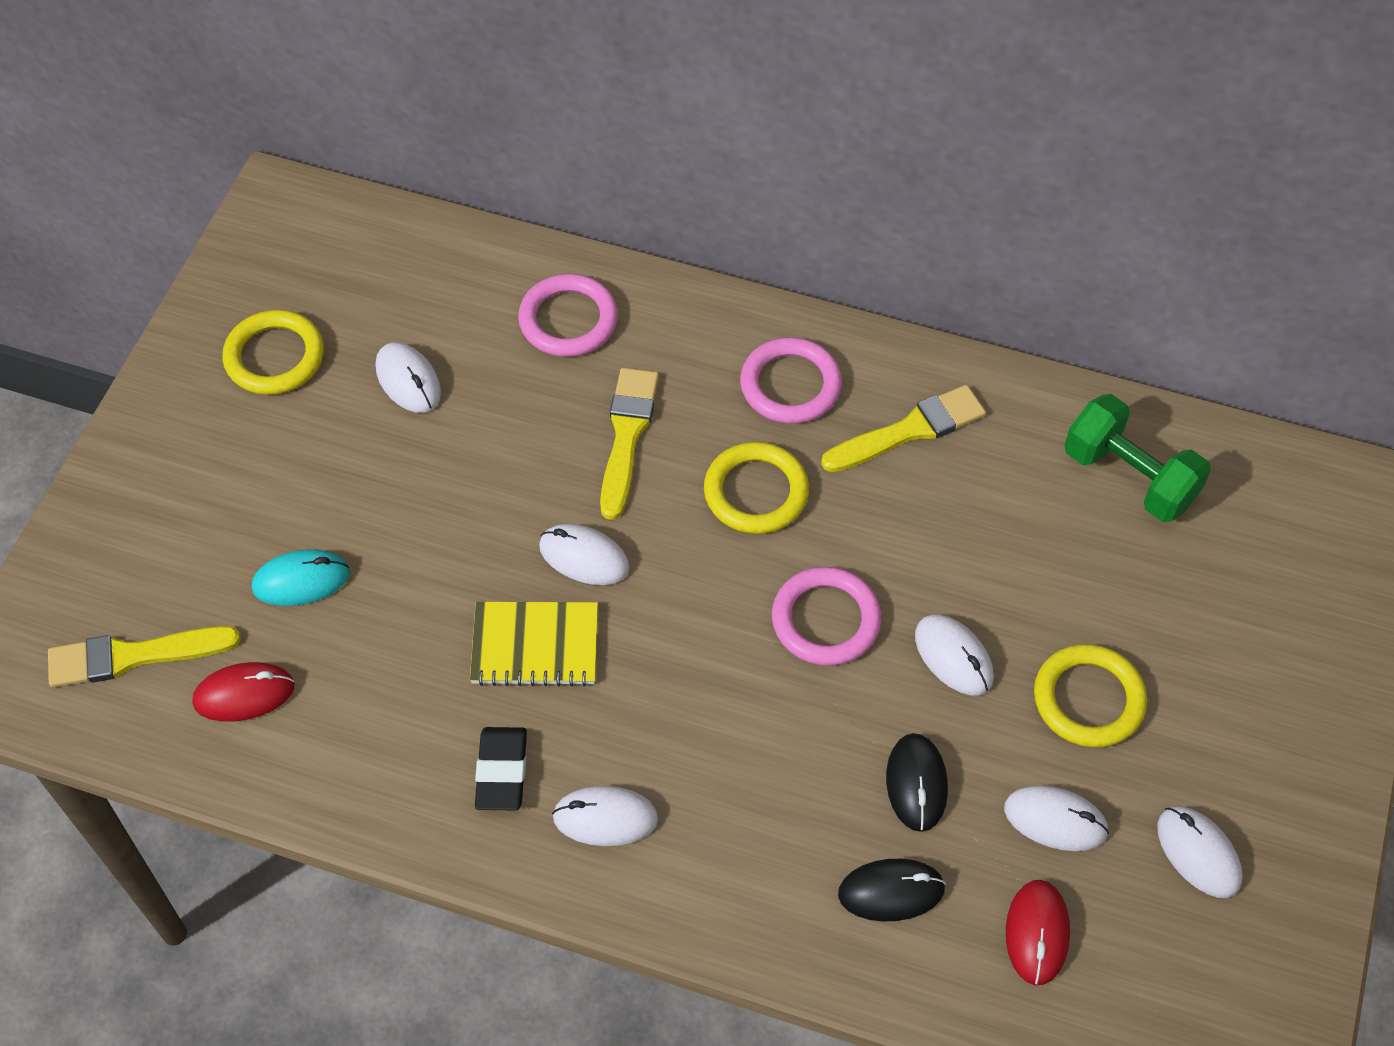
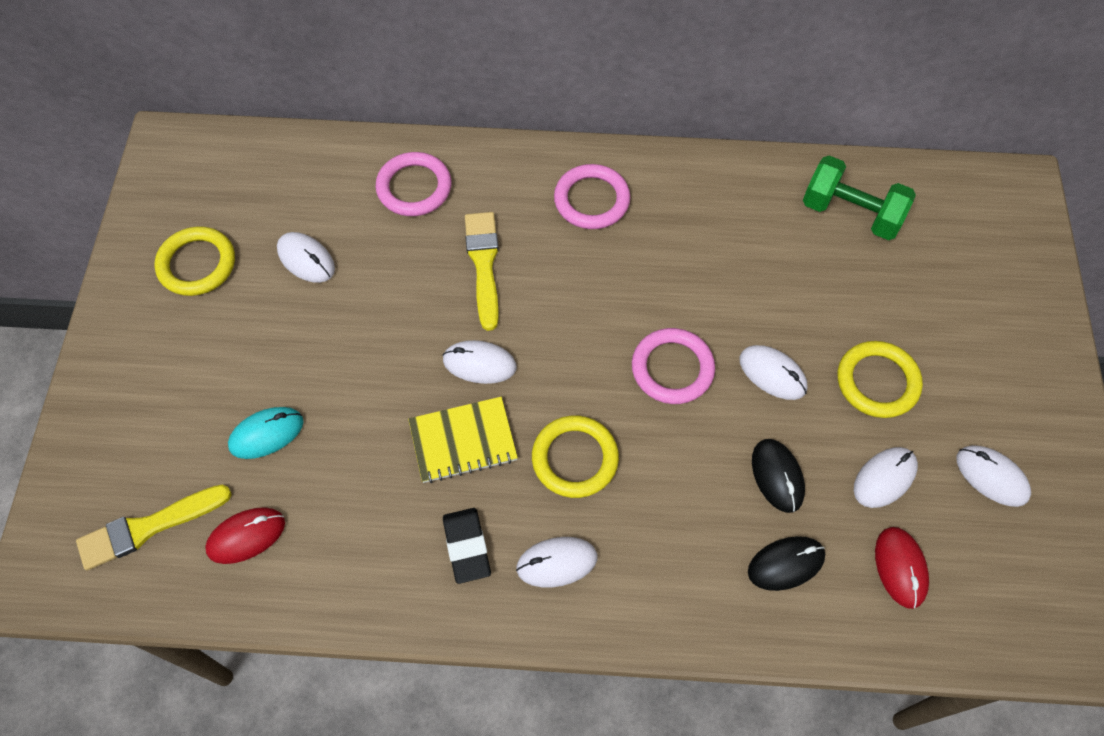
camera: 15 degrees left, 5 degrees up
(756, 492) = (591, 285): yellow ring -> yellow ring (575, 458)
(909, 430) = (687, 214): yellow brush -> none
(1055, 820) = (884, 478): white mouse -> white mouse turned 45 degrees counterclockwise

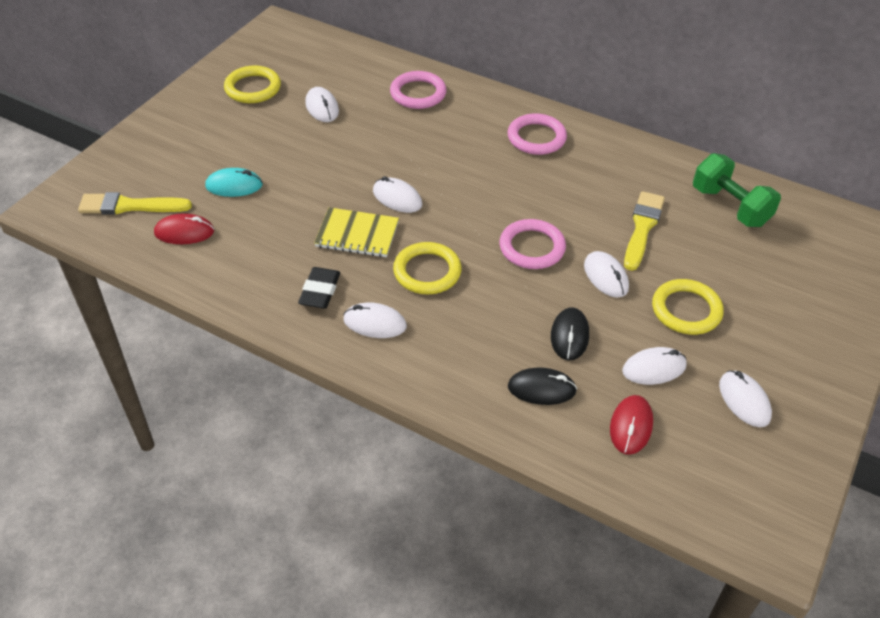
camera: 25 degrees right, 15 degrees down
(483, 264) = (437, 147): yellow brush -> yellow brush (642, 228)

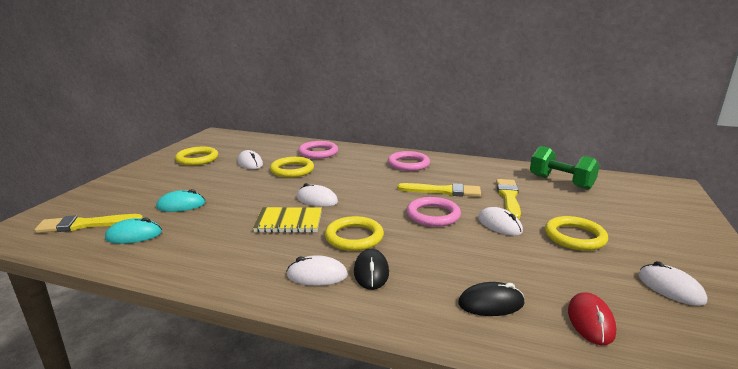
camera: 10 degrees left, 25 degrees down
(184, 232) = (134, 235): red mouse -> turquoise mouse
(320, 291) = (261, 259): black eraser -> none
(376, 131) = (292, 170): none -> yellow ring
(562, 203) = (443, 191): none -> yellow brush
(569, 336) = (493, 263): black mouse -> black mouse (371, 272)
(654, 368) = (578, 276): white mouse -> none

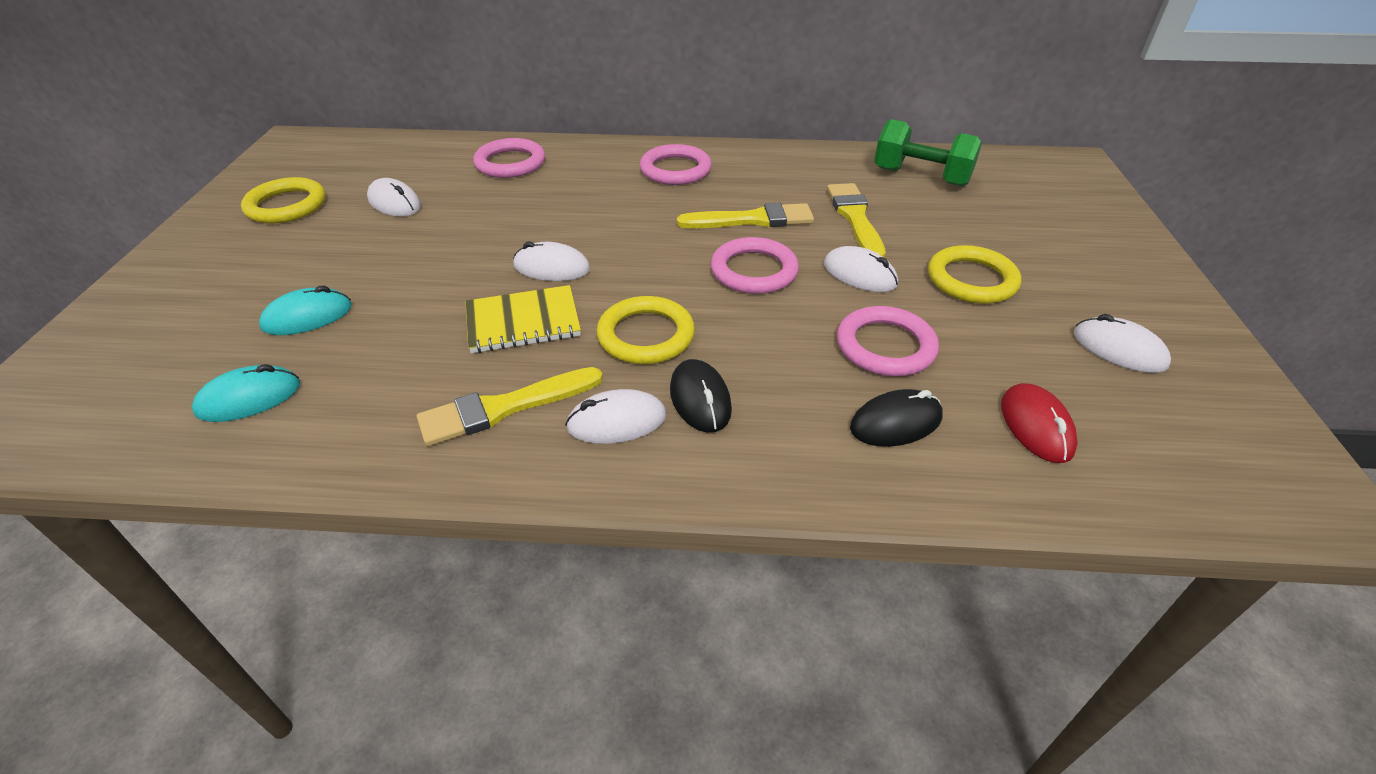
camera: 15 degrees left, 20 degrees up
(85, 225) = (136, 391): yellow brush -> yellow brush (504, 408)
(292, 170) = (480, 209): yellow ring -> none
(501, 263) = (885, 346): none -> pink ring

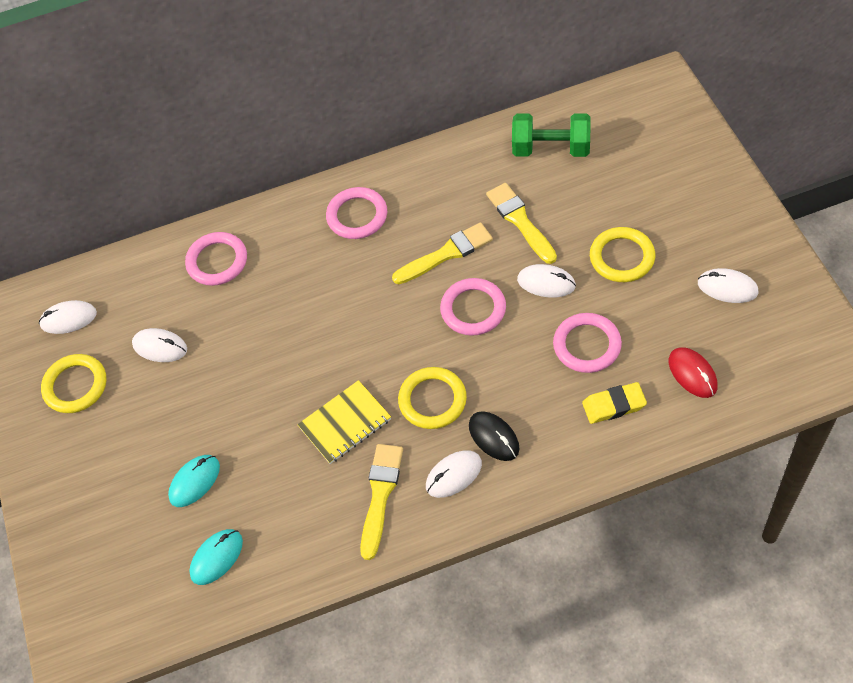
camera: 15 degrees left, 15 degrees up
(504, 408) = (380, 495): yellow brush -> yellow brush turned 150 degrees clockwise
(551, 268) = (330, 365): white mouse -> white mouse (68, 319)
(895, 423) = (614, 405): black mouse -> yellow eraser

